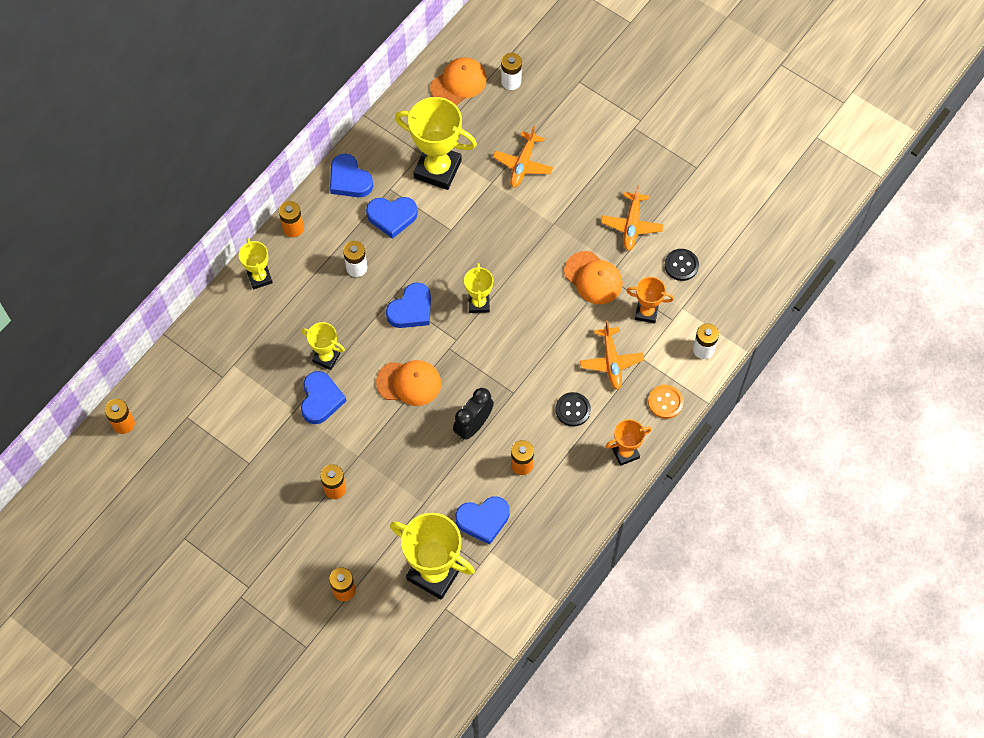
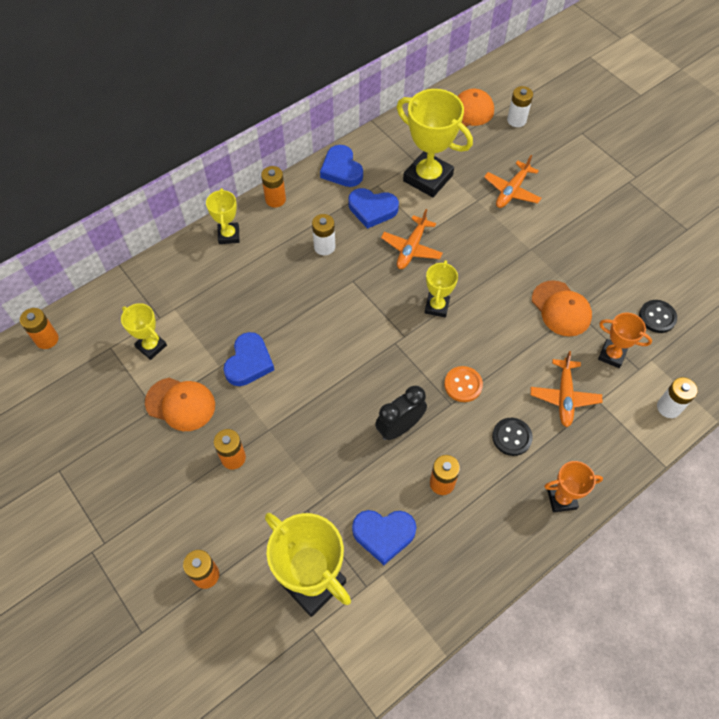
camera: 15 degrees right, 5 degrees down
(326, 357) = (268, 323): yellow trophy -> yellow trophy (151, 346)
(409, 383) = (344, 367): orange cap -> orange cap (180, 404)
(411, 309) = (367, 297): blue heart -> none
(631, 225) = (611, 268): orange plane -> orange plane (411, 248)
(665, 402) = (617, 454): orange button -> orange button (463, 385)

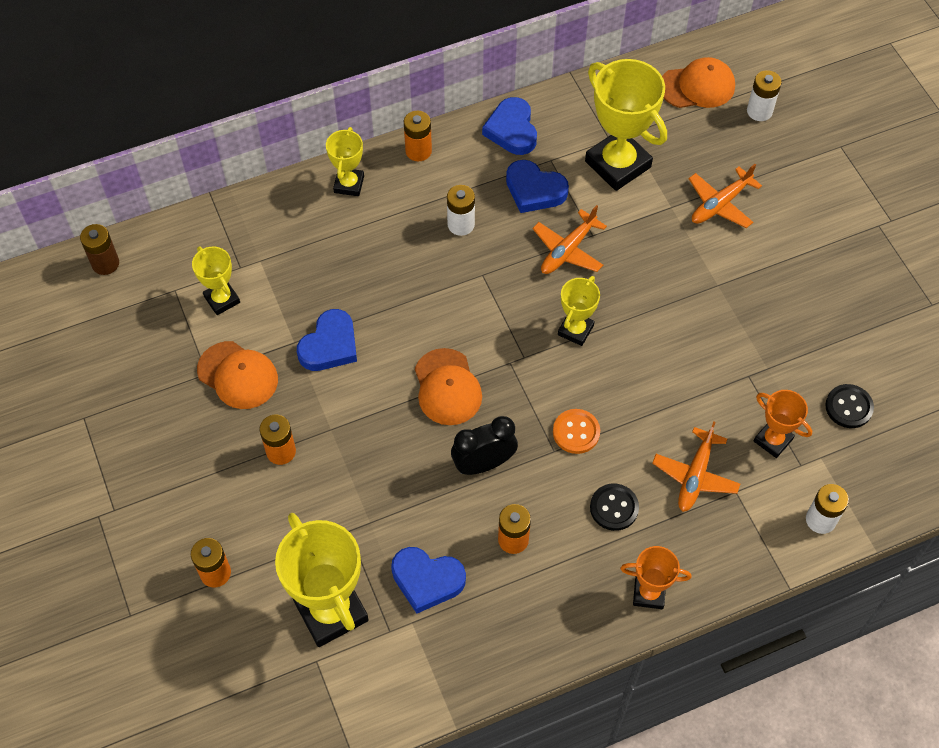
camera: 15 degrees right, 0 degrees up
(47, 339) = (105, 263): orange battery -> brown battery
(561, 308) = (730, 368): orange cap -> orange cap (447, 387)

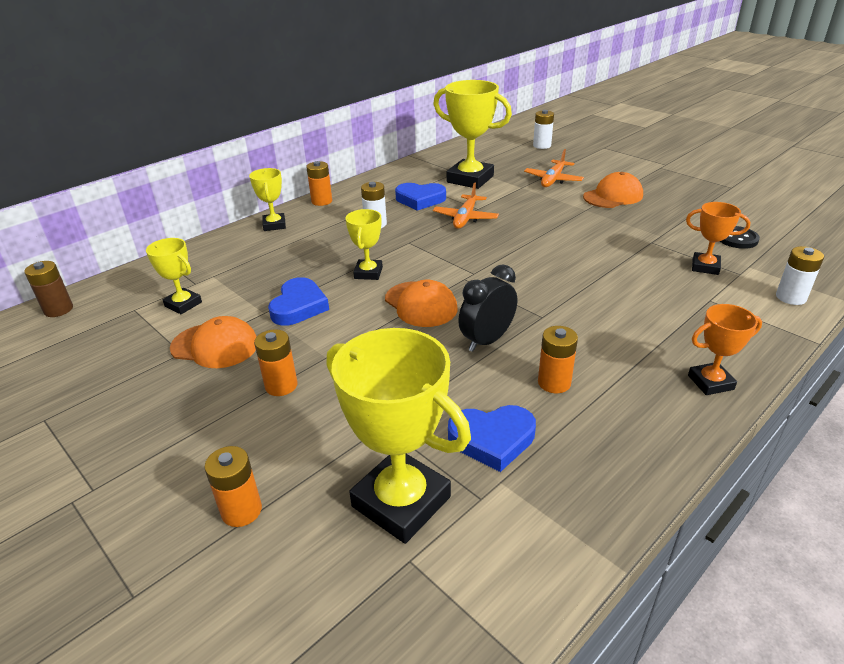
camera: 20 degrees left, 25 degrees down
(512, 130) = (385, 181): blue heart -> none
(575, 330) = (503, 251): yellow trophy -> yellow trophy (368, 273)
(576, 432) = (551, 301): orange button -> none
(614, 508) = (624, 336): black button -> none
(695, 476) = (669, 300): orange plane -> none
(697, 86) = (495, 145): orange cap -> orange cap (613, 196)

